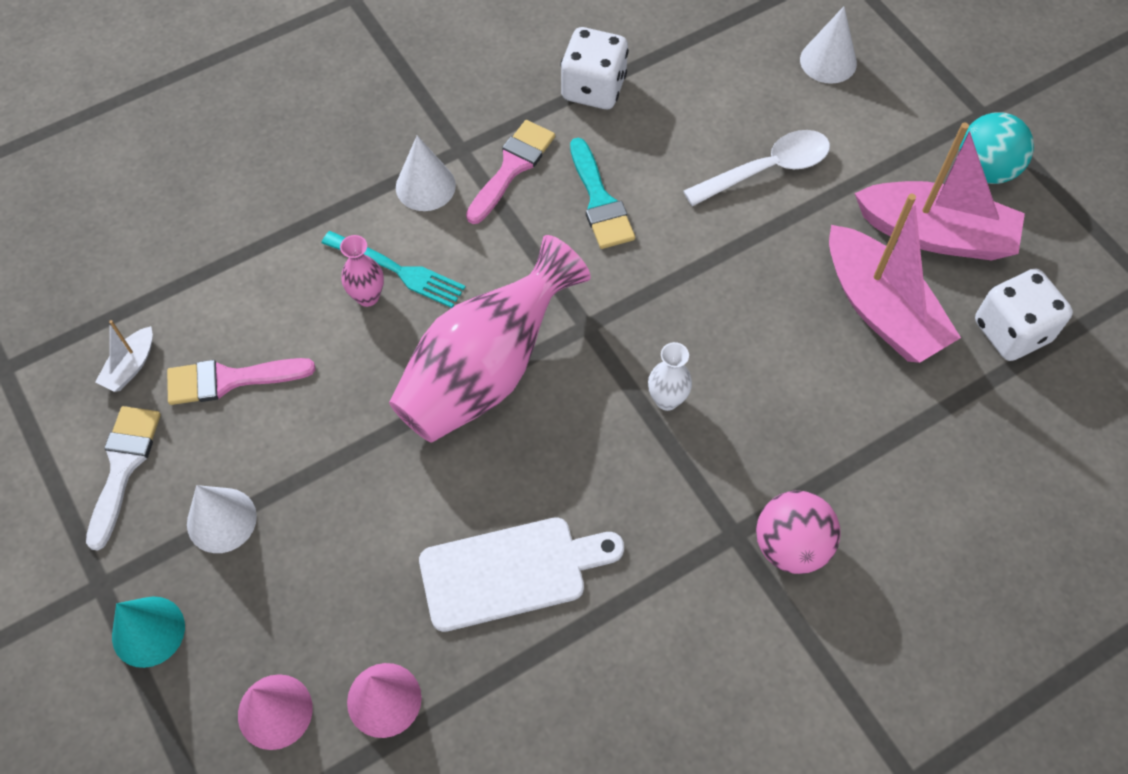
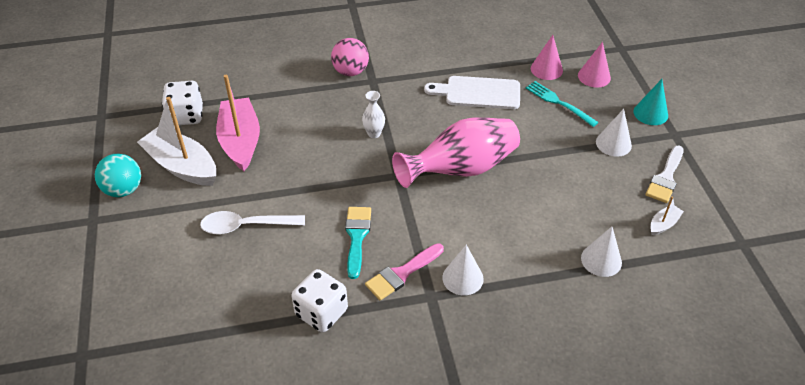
camera: 160 degrees left, 15 degrees down
(230, 380) = (604, 202): pink brush -> none
(367, 296) = (517, 223): pink vase -> none
(397, 270) = (495, 232): turquoise fork -> turquoise fork (559, 103)
(828, 61) = (154, 283): white cone -> white cone (601, 260)
(935, 234) = (182, 166): pink boat -> white boat

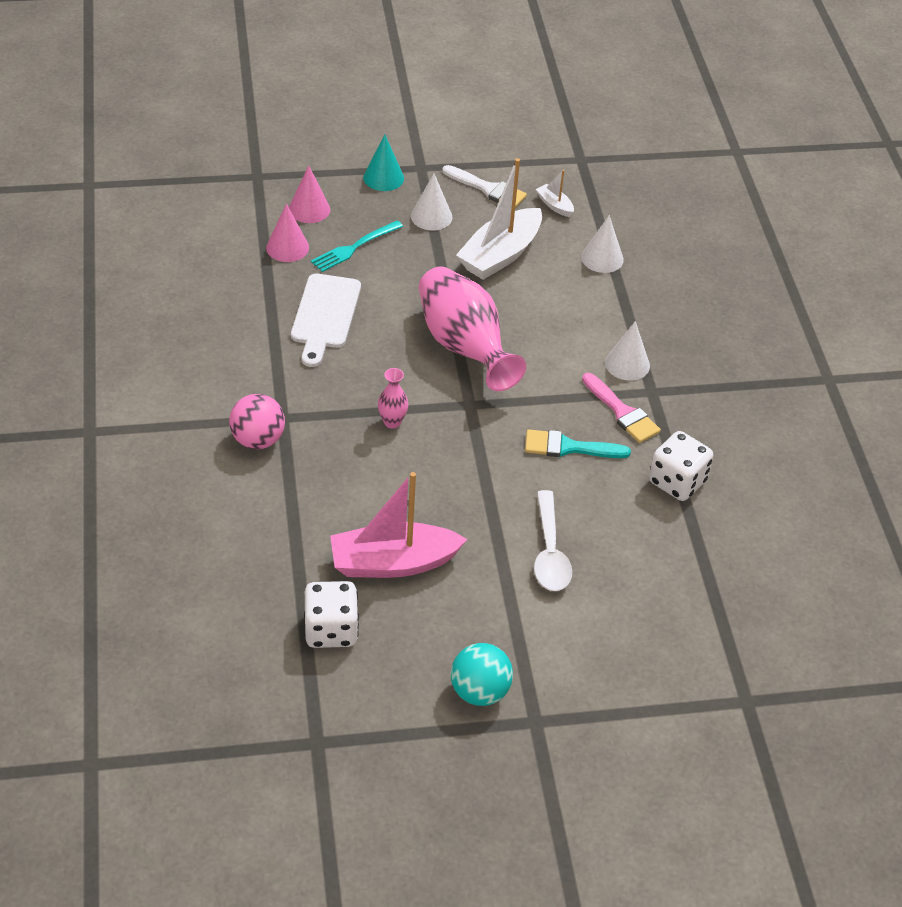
camera: 90 degrees left, 0 degrees up
(182, 166) = (437, 627): white boat -> white boat (500, 255)
(374, 133) = (392, 422): white vase -> pink vase

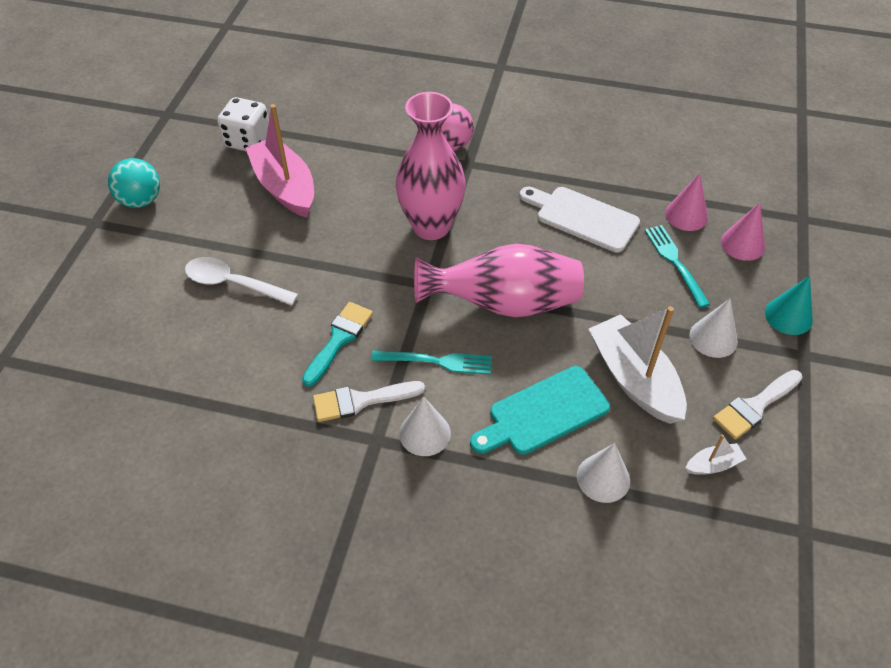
camera: 115 degrees right, 5 degrees up
(392, 422) = (431, 226): pink vase -> pink vase, size x2.39
(393, 562) = (285, 187): pink boat -> pink boat turned 45 degrees counterclockwise
(553, 375) = (437, 361): none -> turquoise fork
(565, 300) = (543, 413): none -> turquoise cutting board
(622, 412) = (361, 401): pink brush -> white brush
(677, 482) = (250, 410): white dice -> none

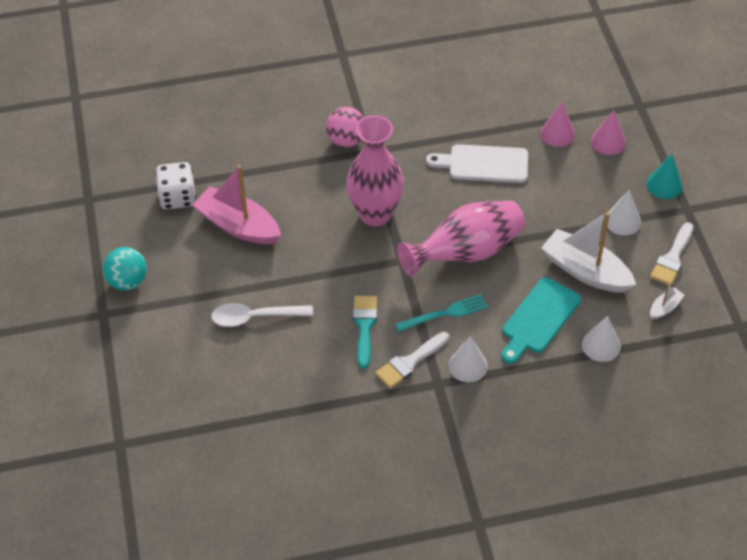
camera: 25 degrees left, 0 degrees up
(675, 262) = (568, 174): turquoise fork -> none

